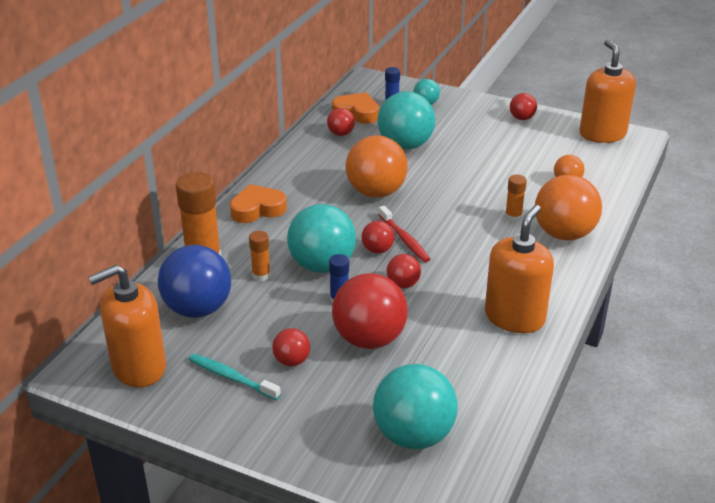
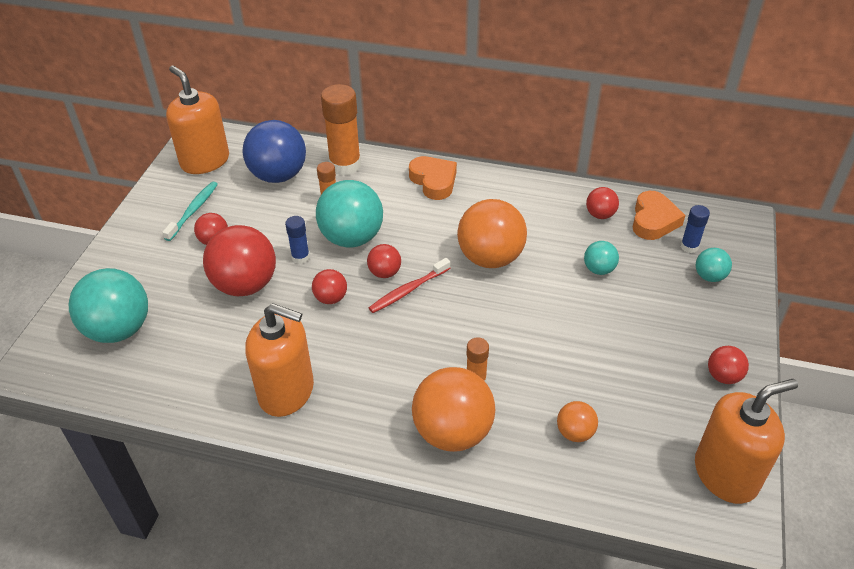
camera: 80 degrees right, 10 degrees up
(405, 145) = (599, 269): turquoise ball -> turquoise ball, size x0.49

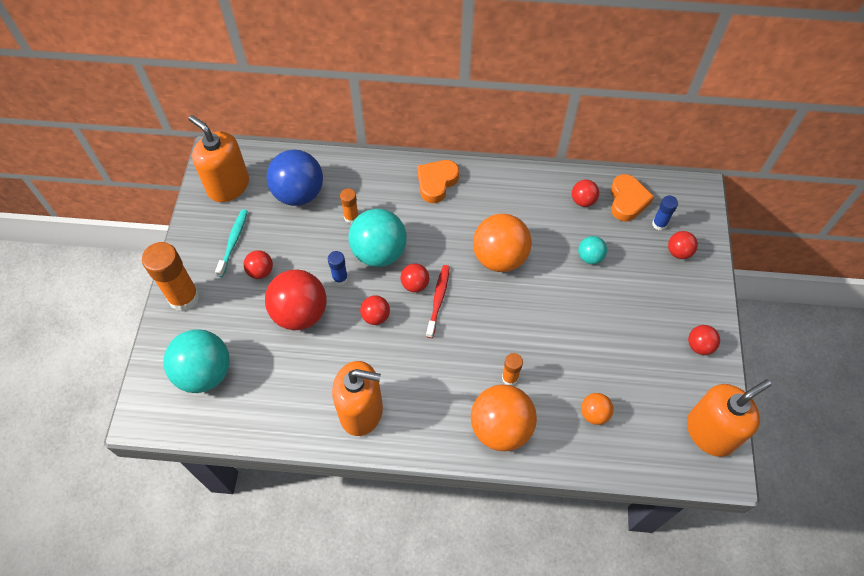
camera: 10 degrees left, 15 degrees up
(345, 165) = (355, 175): orange glue stick -> orange glue stick (184, 297)
(408, 290) = (438, 300): red toothbrush -> red toothbrush turned 150 degrees clockwise
(434, 181) = (436, 183): orange heart -> orange heart turned 105 degrees counterclockwise
(709, 276) = (678, 252): turquoise ball -> red ball

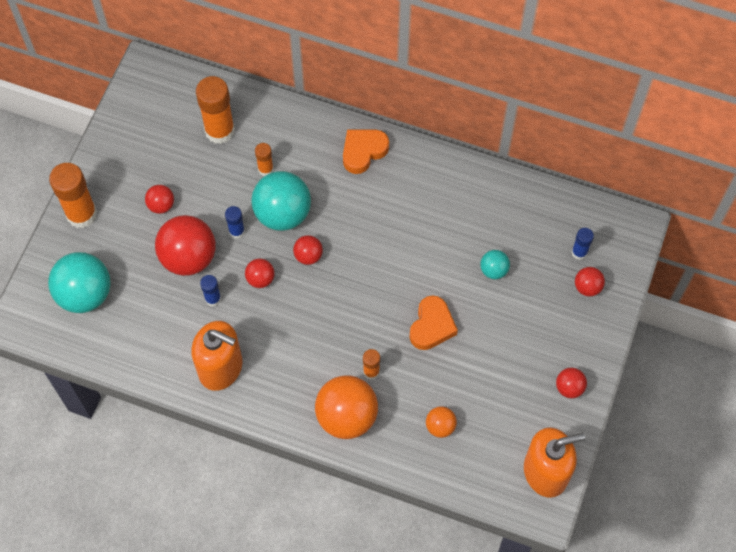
camera: 15 degrees right, 5 degrees up
(228, 186) = (151, 105): orange soap dispenser -> none
(233, 242) = (142, 167): turquoise toothbrush -> none
(299, 194) = (219, 131): blue ball -> orange glue stick
(334, 346) = (213, 299): none -> blue glue stick
(438, 300) = (326, 277): red toothbrush -> none
(499, 257) = (402, 248): orange ball -> none
(583, 201) = (509, 208): red ball -> none
(627, 201) = (555, 219): orange heart -> orange heart (432, 326)

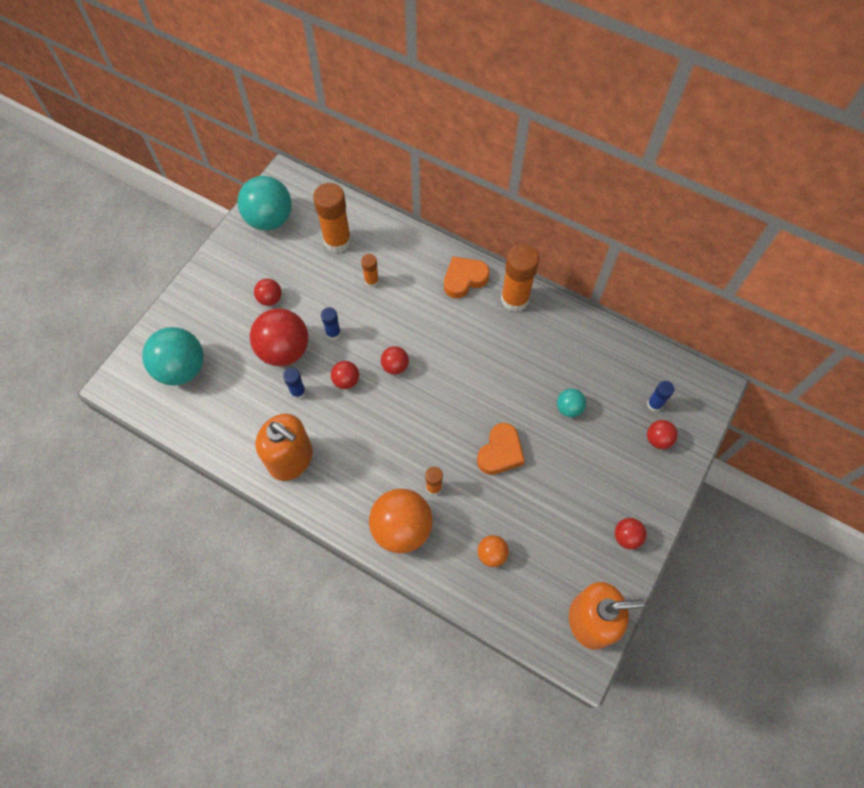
camera: 10 degrees right, 0 degrees up
(81, 214) = (197, 296): orange glue stick -> orange glue stick (514, 299)
(282, 213) = (379, 323): turquoise ball -> turquoise ball (270, 219)

